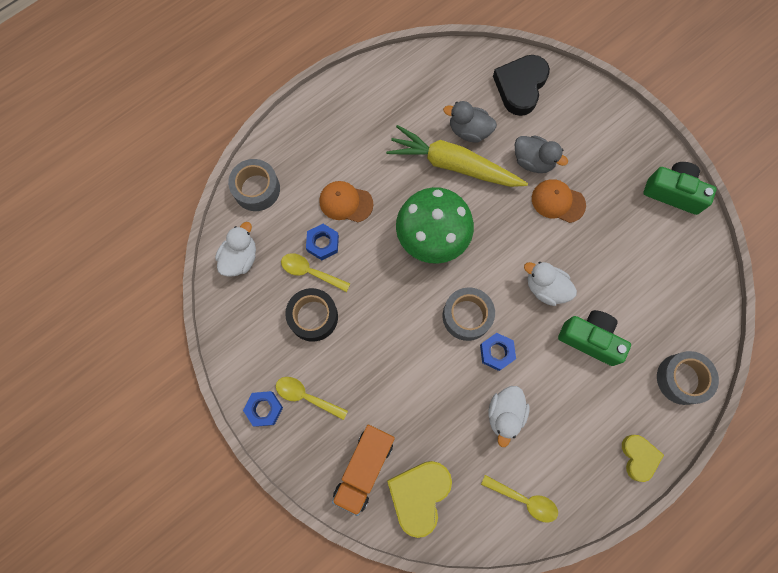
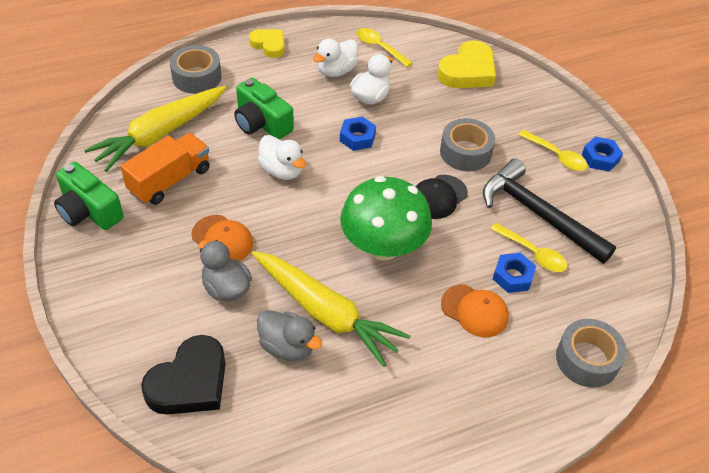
camera: 165 degrees left, 25 degrees down
(240, 258) = (614, 289): white duck -> white duck (336, 71)
(313, 317) = (537, 213): black tape -> black hammer
(364, 468) = (511, 98): orange truck -> orange truck (170, 180)
(402, 306) = (438, 197): none -> black cap
(467, 316) = (374, 171): grey tape -> grey tape (465, 152)
(639, 457) = (269, 45): yellow heart -> yellow heart turned 120 degrees clockwise
(670, 291) = (159, 134): none -> yellow carrot

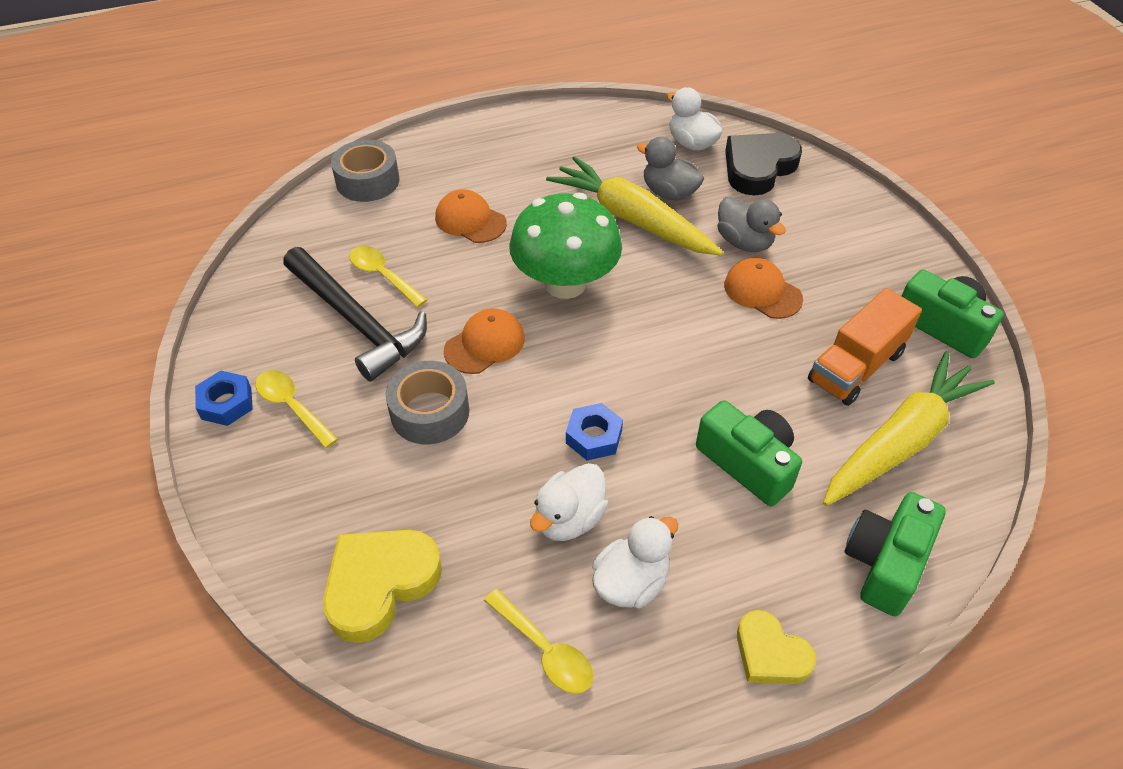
camera: 175 degrees left, 0 degrees up
(197, 77) = (885, 563): grey tape -> green camera
(282, 170) = (703, 382): white duck -> white duck (691, 143)
(438, 197) = (485, 344): black cap -> orange cap
(512, 276) = (417, 252): blue nut -> none

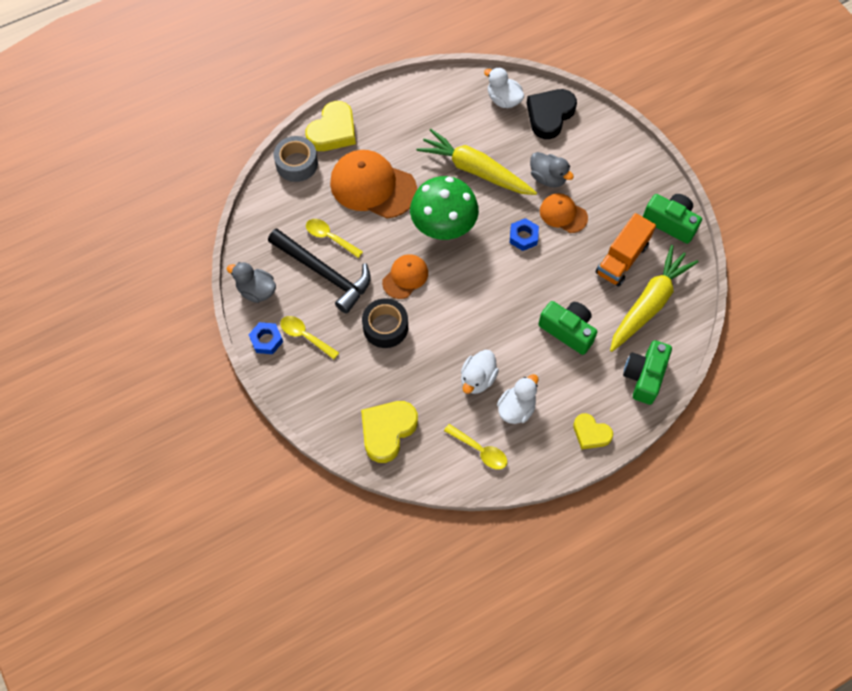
camera: 10 degrees left, 15 degrees up
(430, 412) = (385, 327): grey tape -> black tape
(434, 150) = (333, 131): none -> yellow heart
(470, 220) = (373, 186): orange cap -> orange cap, size x1.82
(593, 437) = (481, 328): blue nut -> blue nut (523, 237)
(669, 192) = (495, 145): grey duck -> grey duck (256, 291)

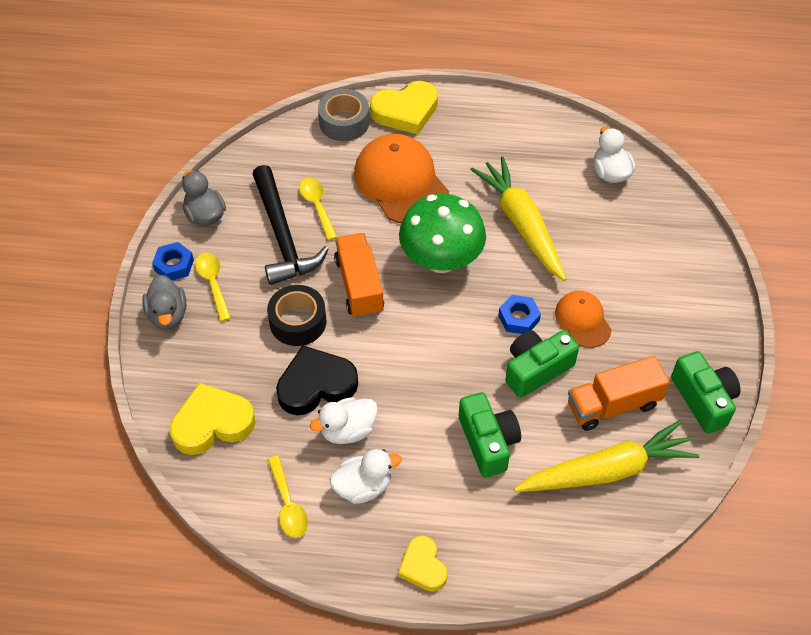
camera: 35 degrees right, 10 degrees down
(405, 277) = (359, 286): orange cap -> orange truck
(548, 178) = (596, 275): grey duck -> grey duck (168, 315)
(549, 115) = (650, 214): black heart -> black heart (316, 385)
(644, 376) = (536, 545): green camera -> green camera (536, 369)

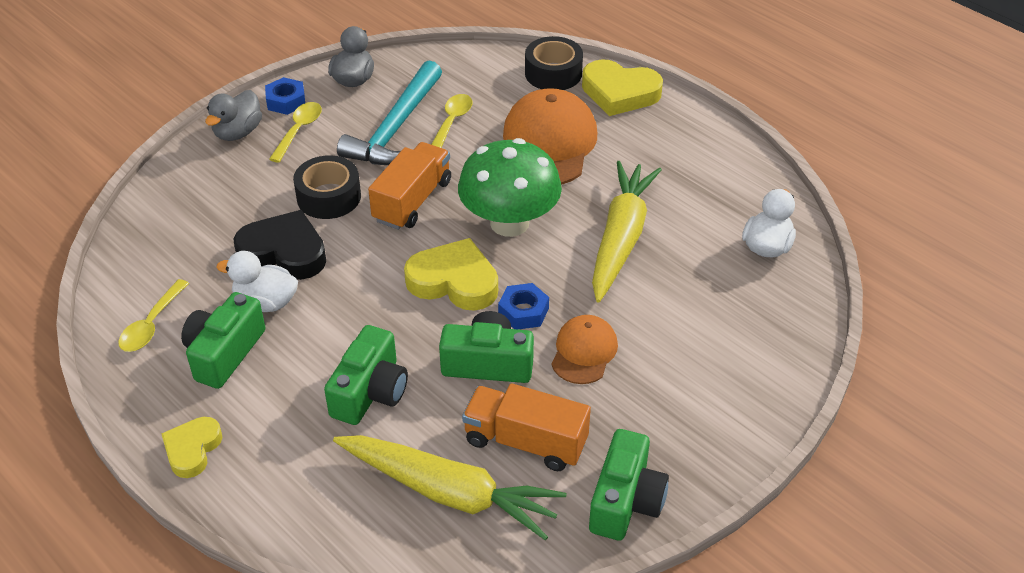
camera: 40 degrees right, 10 degrees down
(212, 423) = (172, 228): yellow heart -> yellow heart (454, 281)
(283, 237) = (395, 129): black hammer -> turquoise hammer
(344, 122) = (553, 73): grey tape -> black tape
(363, 487) = (224, 353): white duck -> green camera

